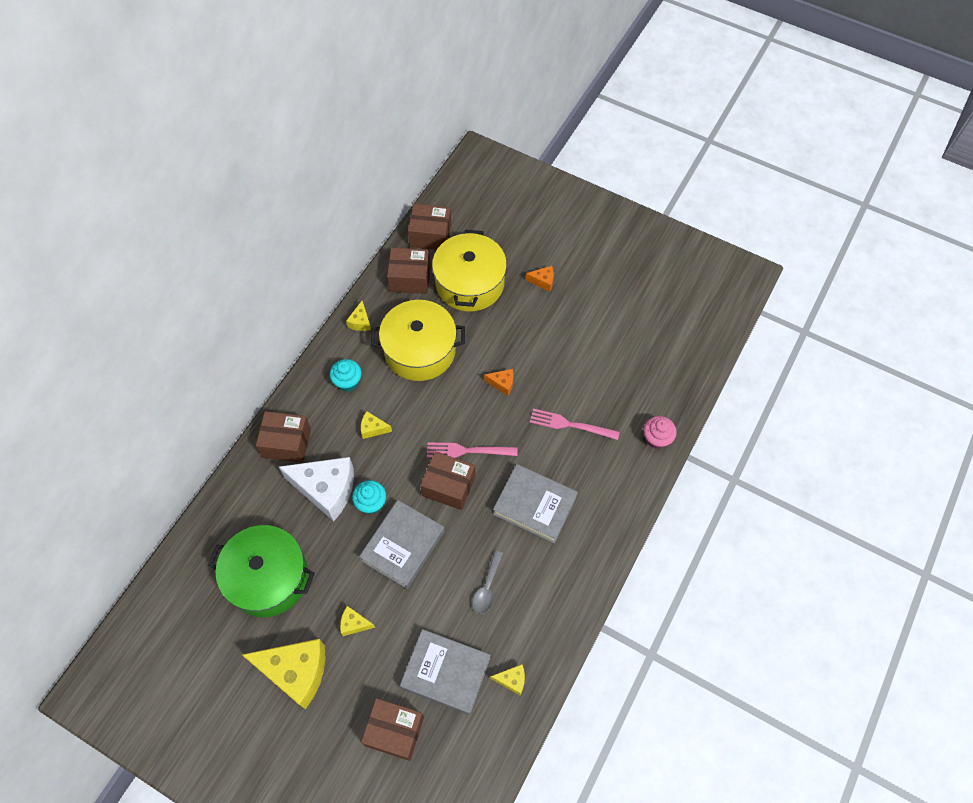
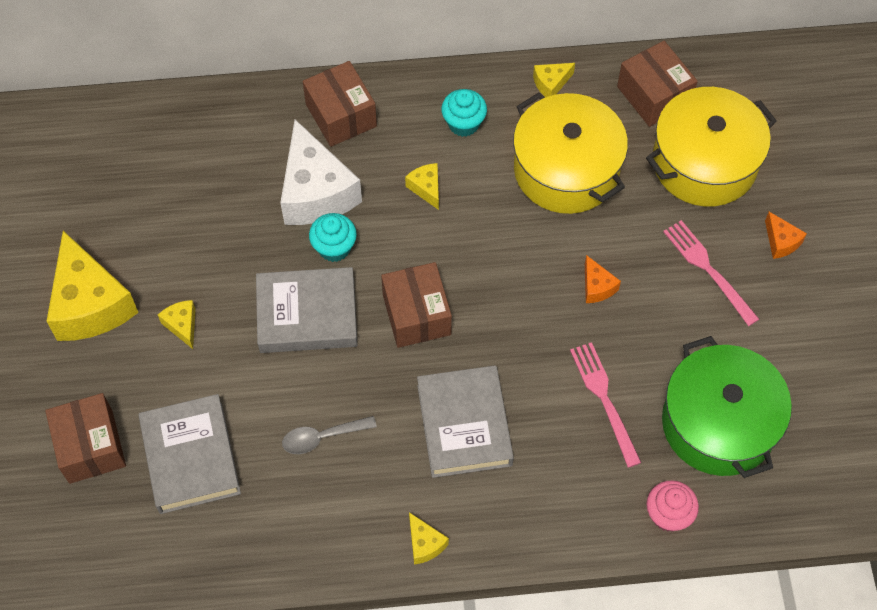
camera: 55 degrees right, 0 degrees up
(268, 577) = (174, 206): green pot -> green pot (719, 423)
(430, 235) = (733, 77): brown box -> none
(467, 451) = (476, 305): pink fork -> pink fork (707, 269)
(512, 680) = (230, 535): yellow cheese -> yellow cheese (425, 544)

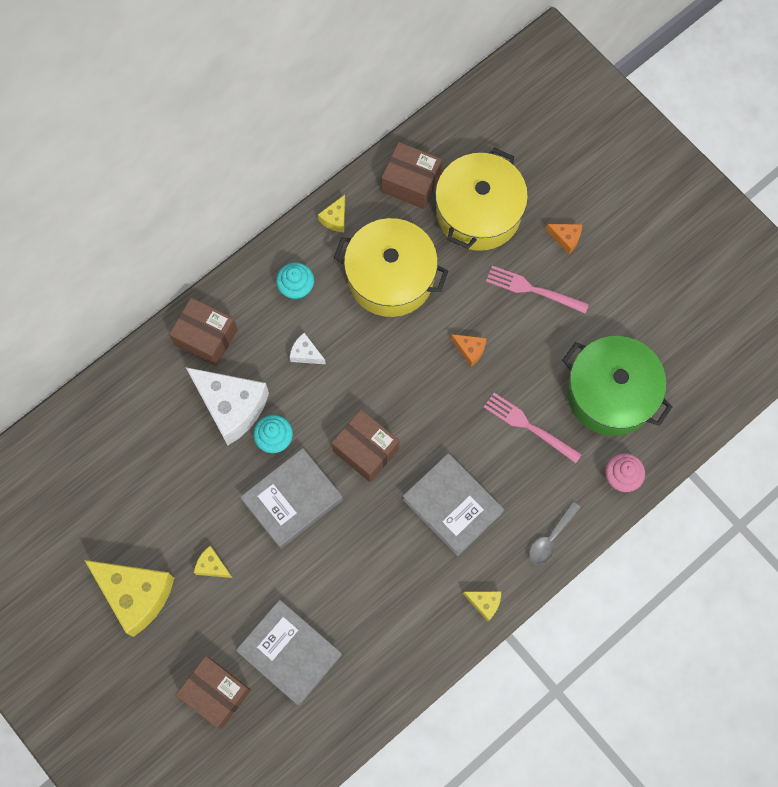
camera: 35 degrees left, 10 degrees up
(322, 437) = (366, 578): grey spoon -> grey spoon (551, 538)
(426, 188) = (306, 354): yellow cheese -> white cheese

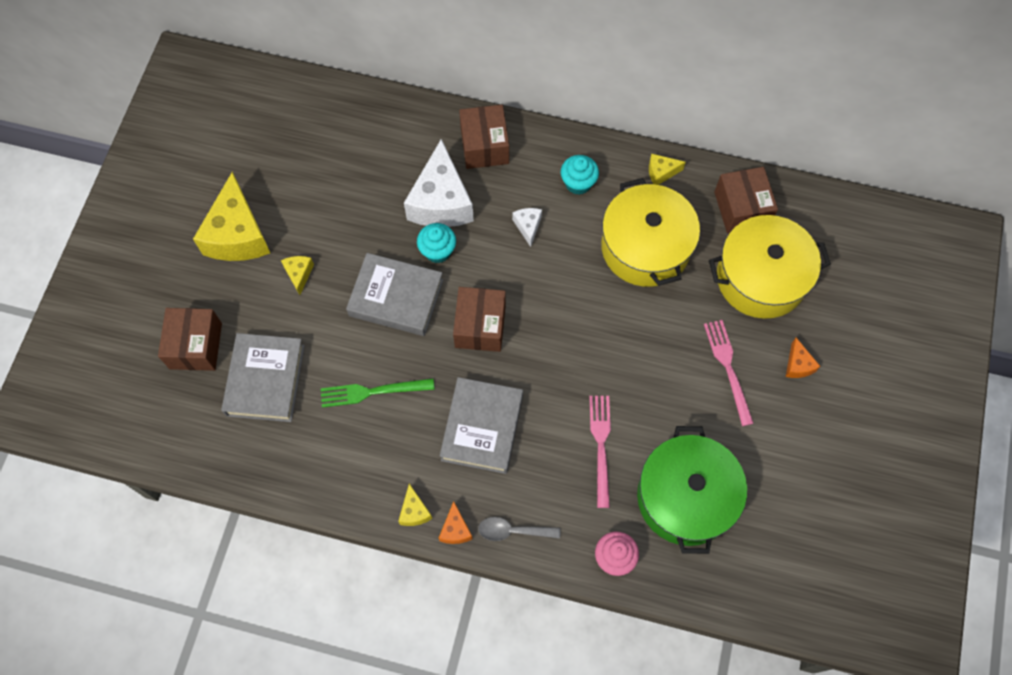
camera: 55 degrees right, 5 degrees down
(361, 573) = (371, 392): none -> green fork
(470, 350) = (631, 352): orange cheese -> orange cheese (455, 529)

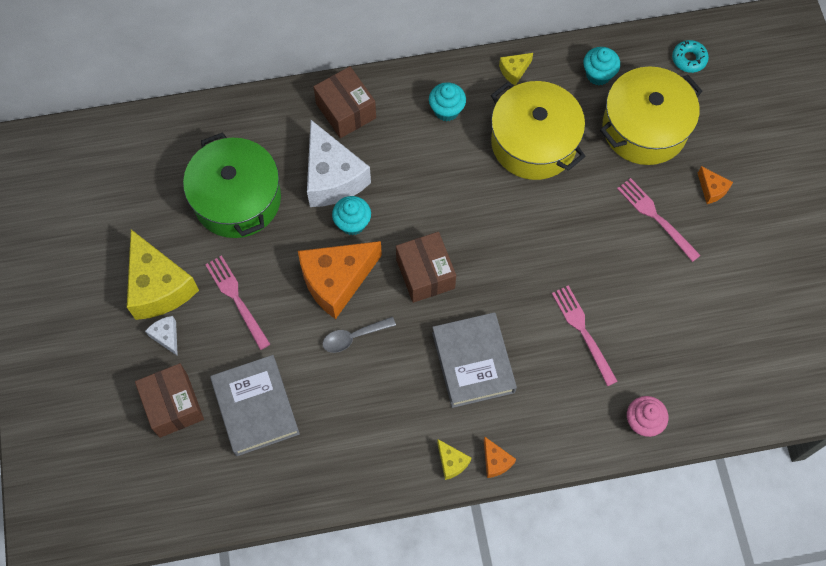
camera: 25 degrees left, 0 degrees up
(299, 274) = (236, 298): yellow cheese -> pink fork
(371, 392) = (358, 375): green fork -> none
(396, 298) = (336, 281): grey book -> orange cheese
(513, 531) = (546, 439): grey spoon -> grey spoon (353, 337)
(528, 226) = (422, 167): white cheese -> white cheese (166, 336)
(685, 497) = (676, 343): green pot -> green pot (237, 199)
(741, 209) = (598, 74): brown box -> turquoise cupcake
(839, 230) = (689, 59): none -> turquoise donut

